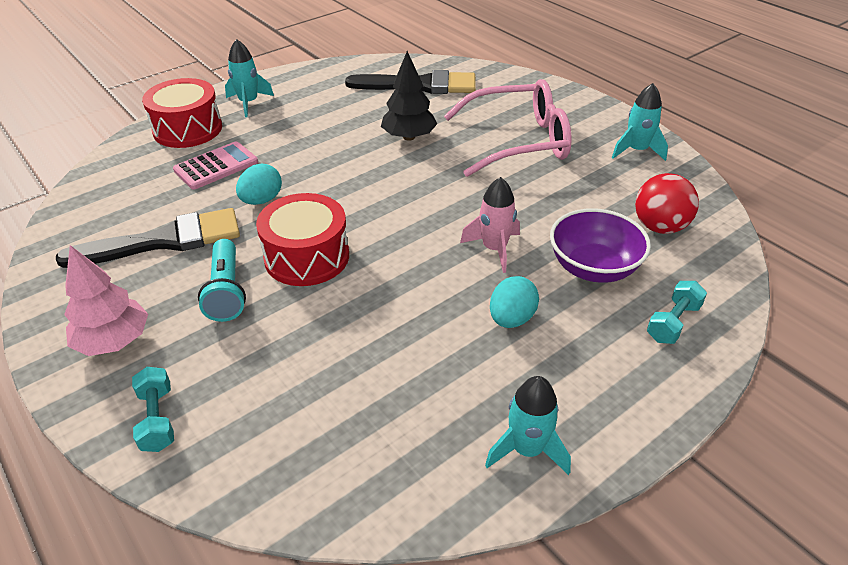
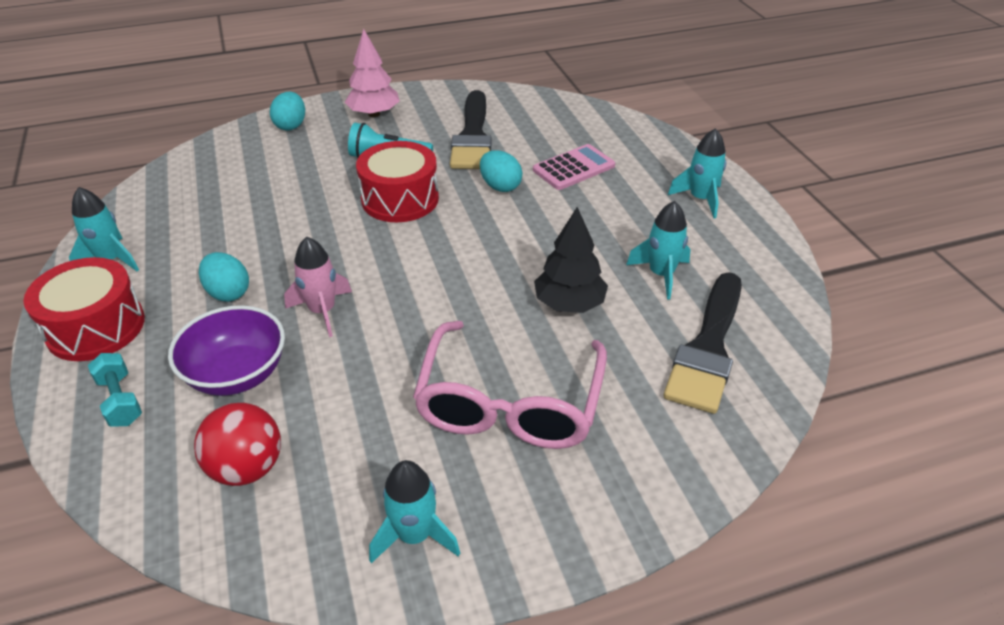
camera: 110 degrees right, 0 degrees up
(157, 419) = (291, 125): turquoise dumbbell -> turquoise egg
(187, 129) = (654, 158): red drum -> red drum (96, 327)
(216, 166) = (573, 168): pink calculator -> pink calculator turned 105 degrees counterclockwise
(355, 108) = (661, 274): none -> turquoise rocket

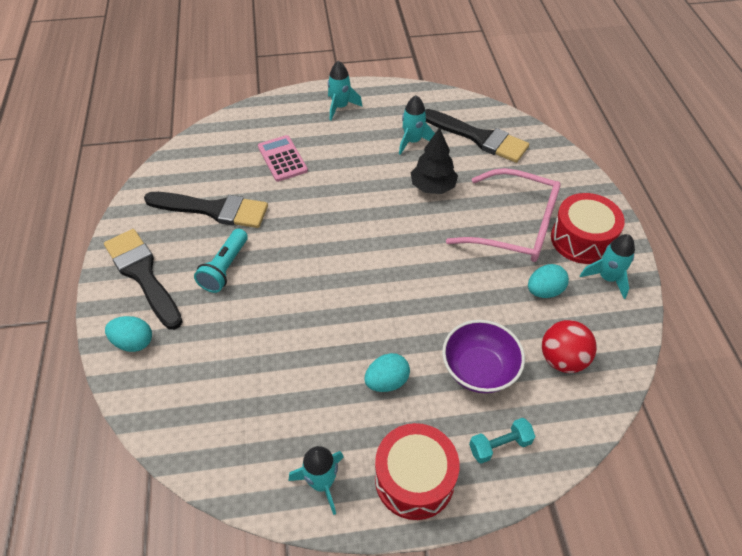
camera: 80 degrees left, 10 degrees up
(322, 311) = (419, 318): pink rocket -> none
(374, 114) = (143, 274): pink tree -> black brush
(400, 199) = (290, 264): red drum -> red drum (582, 239)
(500, 186) = (292, 202): turquoise egg -> turquoise egg (544, 291)

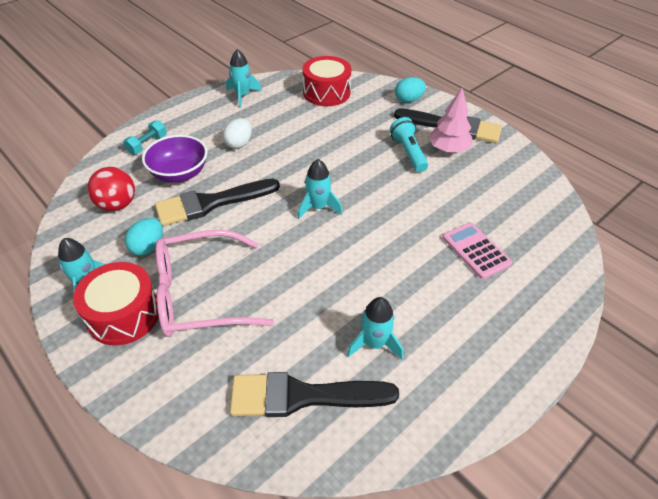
camera: 145 degrees right, 5 degrees down
(184, 251) = (448, 149): none -> pink tree
(213, 209) = (469, 182): black brush -> black brush (211, 203)
(282, 159) = (476, 250): pink calculator -> pink calculator turned 150 degrees counterclockwise
(340, 107) = (498, 347): turquoise rocket -> turquoise rocket (318, 207)
(387, 381) = (239, 144): turquoise egg -> white egg
(414, 479) = (192, 114): red drum -> red drum (326, 92)
(432, 187) = (309, 296): black tree -> none

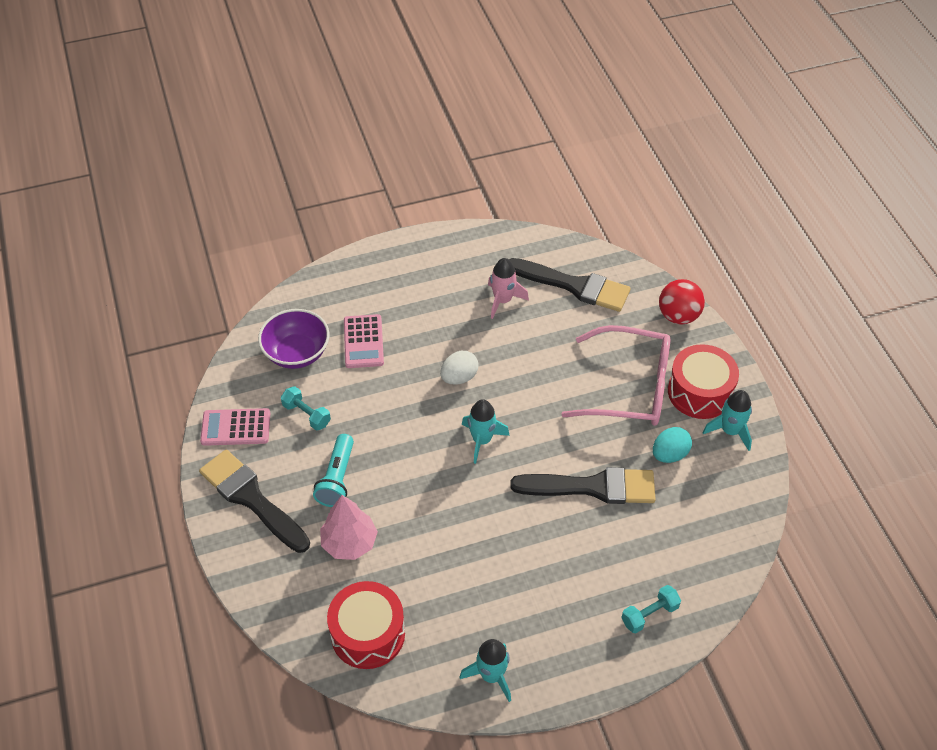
camera: 155 degrees left, 5 degrees up
(117, 205) = (696, 522): red ball -> red ball (678, 316)
(179, 174) = (618, 545): purple bowl -> purple bowl (297, 353)
(239, 144) = (531, 571): white egg -> white egg (459, 377)
(374, 343) = (503, 300): turquoise rocket -> pink rocket
(408, 100) = (267, 572): turquoise egg -> none
(448, 149) = (287, 466): pink tree -> pink tree (349, 543)
(467, 182) = (306, 414): none -> turquoise dumbbell
(507, 159) = (236, 427): none -> pink calculator

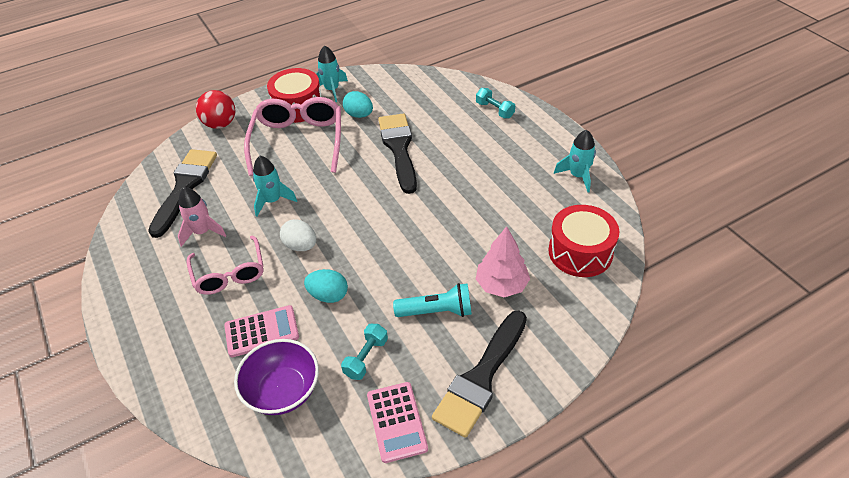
camera: 100 degrees left, 5 degrees down
(387, 394) = (328, 295): none -> turquoise egg
(441, 320) = (229, 273): none -> pink glasses
(482, 440) = (369, 218): turquoise rocket -> turquoise rocket (273, 201)

